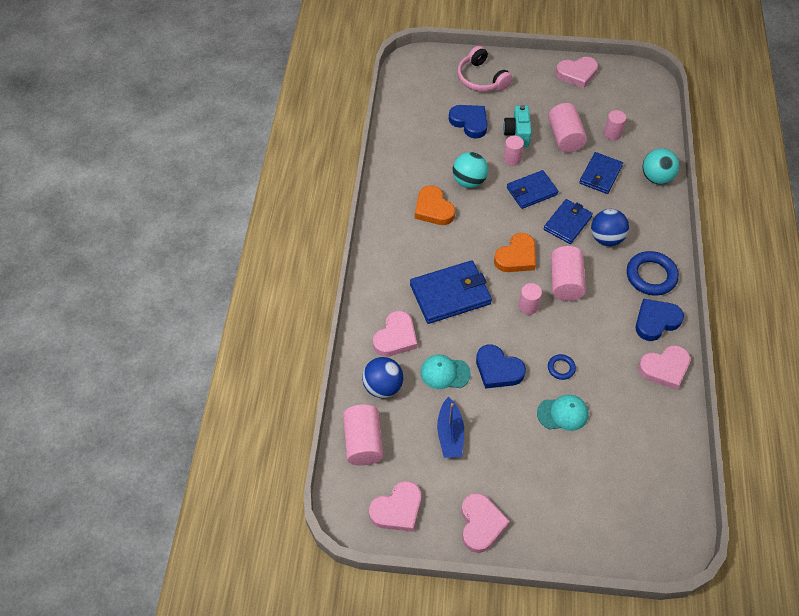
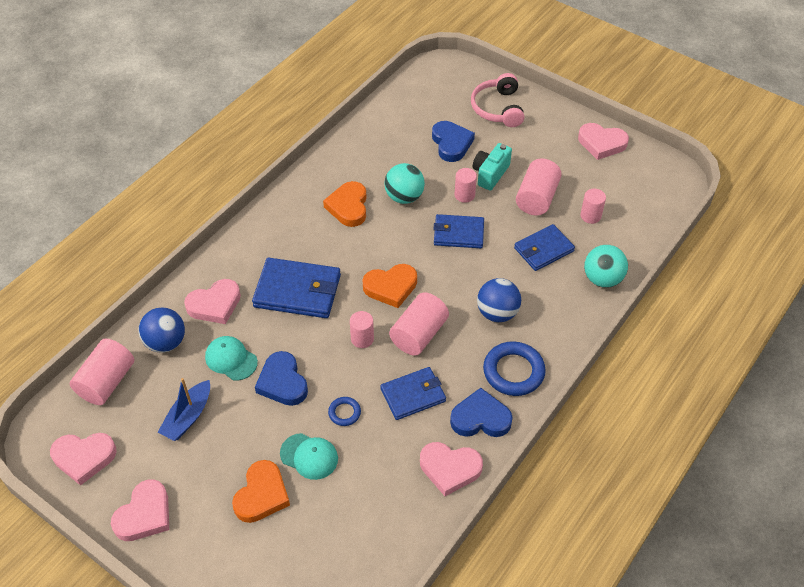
camera: 30 degrees right, 5 degrees down
(553, 460) = (262, 495): none -> orange heart
(567, 223) = (469, 280): blue wallet -> blue wallet (413, 395)

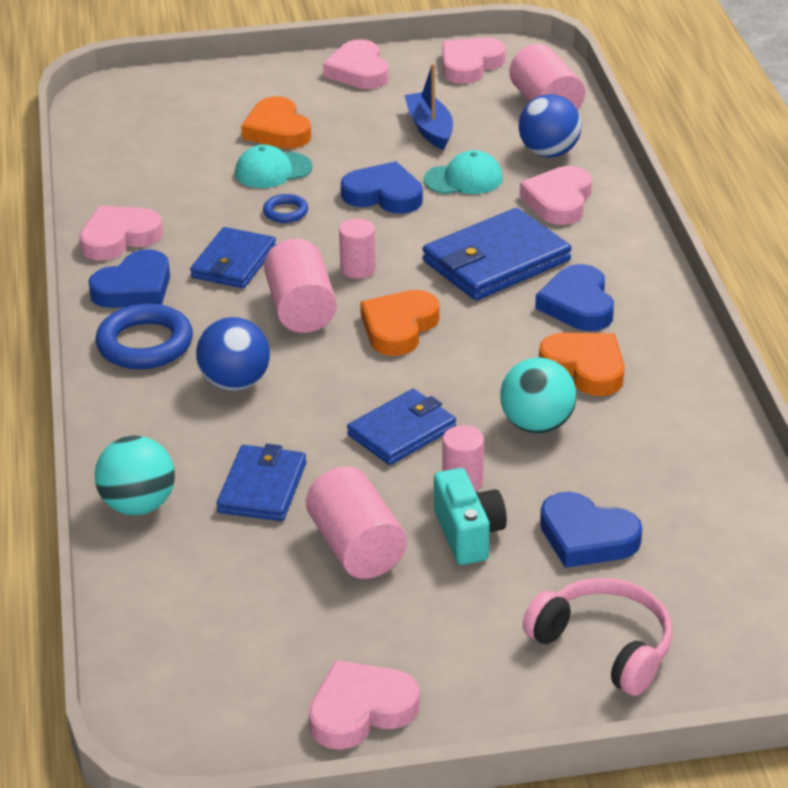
camera: 135 degrees right, 15 degrees down
(303, 238) = (578, 305): none -> blue heart
(590, 216) = (246, 577): pink cylinder -> none

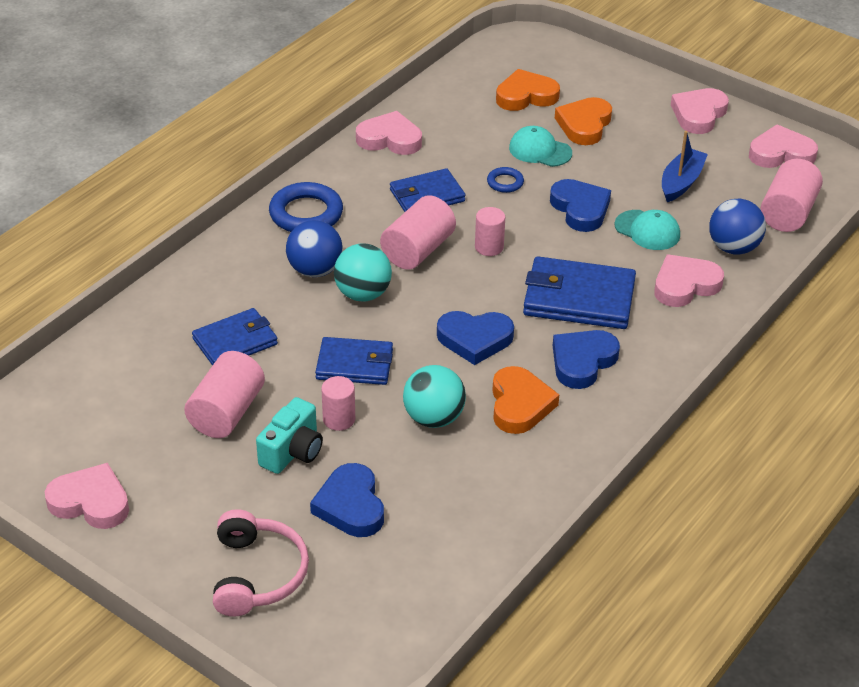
camera: 45 degrees right, 5 degrees up
(134, 288) = (351, 175): blue heart -> blue heart (475, 339)
(138, 505) = (164, 305): turquoise ball -> turquoise ball (363, 294)
(399, 327) = (453, 300): orange heart -> orange heart (526, 96)

